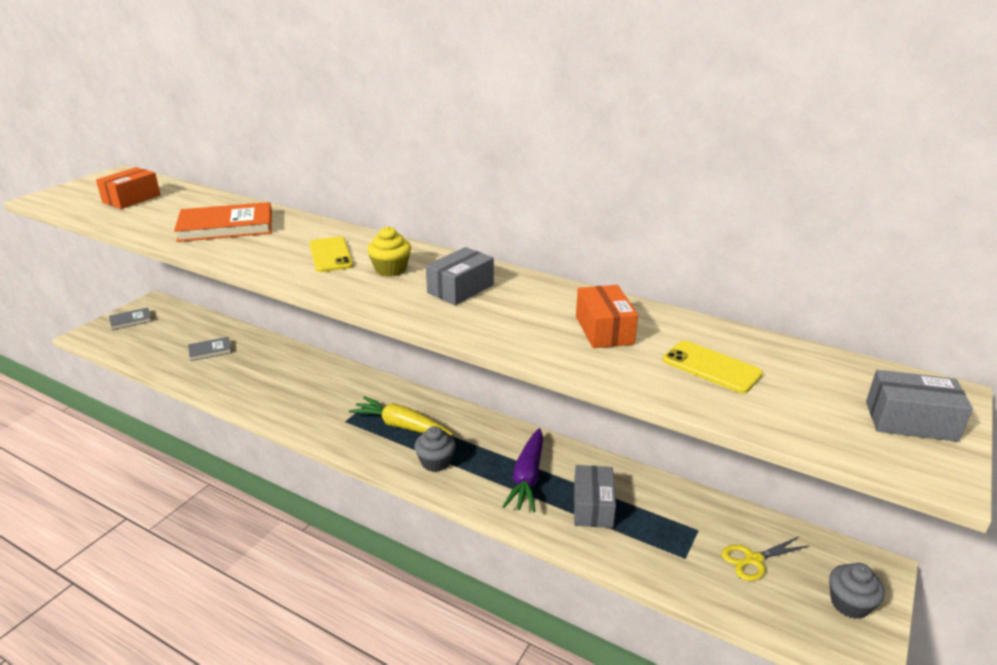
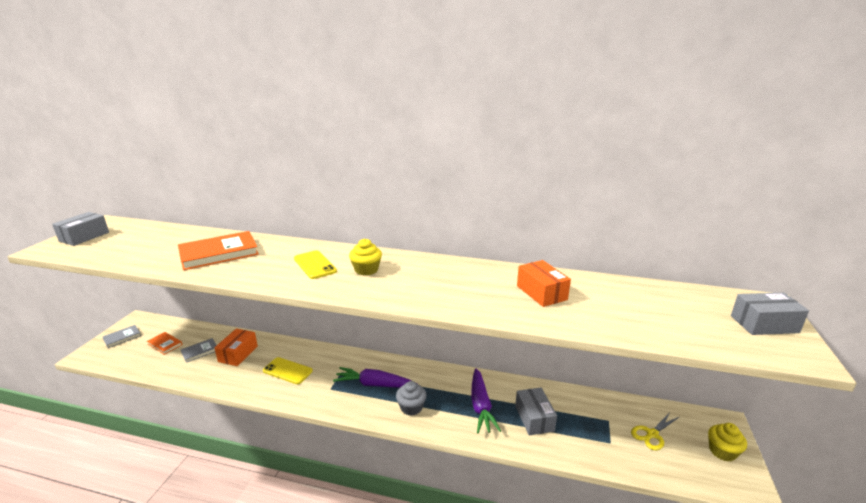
camera: 15 degrees left, 5 degrees down
(131, 199) = (126, 241): orange box -> orange box (238, 354)
(174, 336) = (165, 344): none -> orange book
(401, 426) = (374, 384): yellow carrot -> purple carrot
(460, 289) = (425, 277): grey box -> grey box (84, 237)
(711, 367) = (626, 308): yellow phone -> yellow phone (287, 371)
(849, 604) = (722, 451): grey cupcake -> yellow cupcake

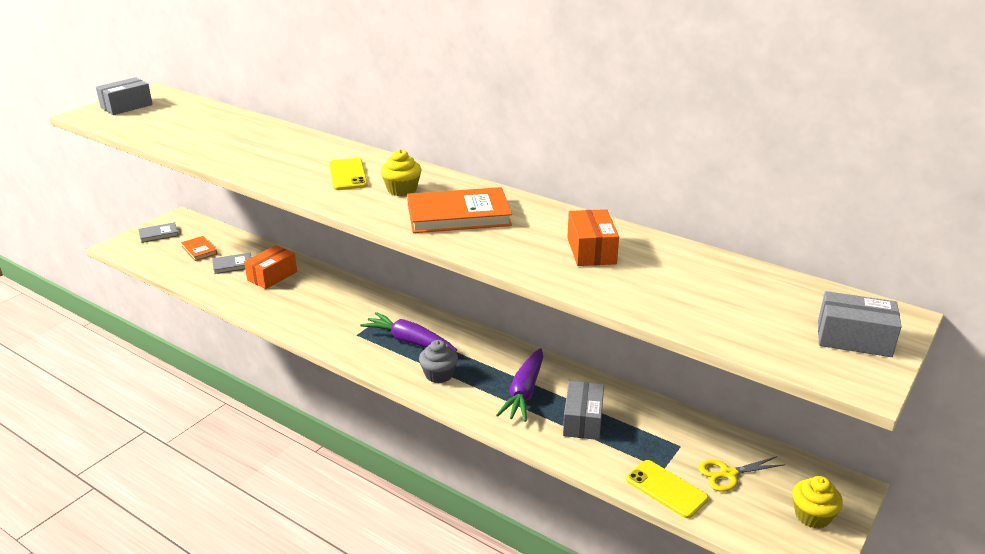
camera: 20 degrees right, 5 degrees up
(219, 253) = (252, 145): orange book -> orange book (458, 215)
(287, 371) = (318, 305): yellow phone -> yellow phone (666, 489)

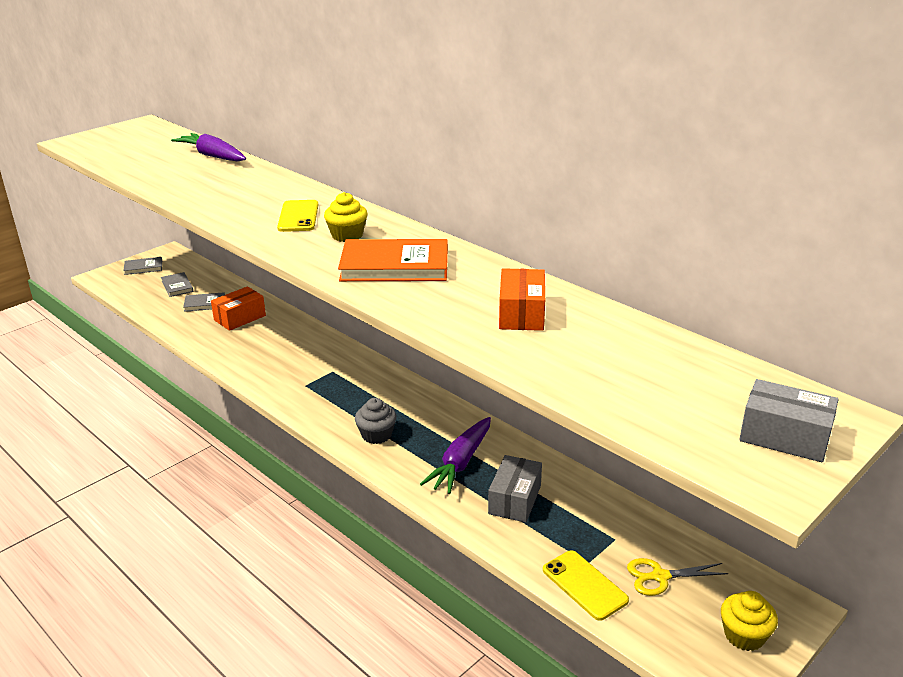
camera: 10 degrees right, 0 degrees up
(126, 106) = (112, 136): grey box -> none
(199, 250) = (177, 286): orange book -> grey book
(409, 341) = (356, 397): purple carrot -> purple carrot (212, 156)

